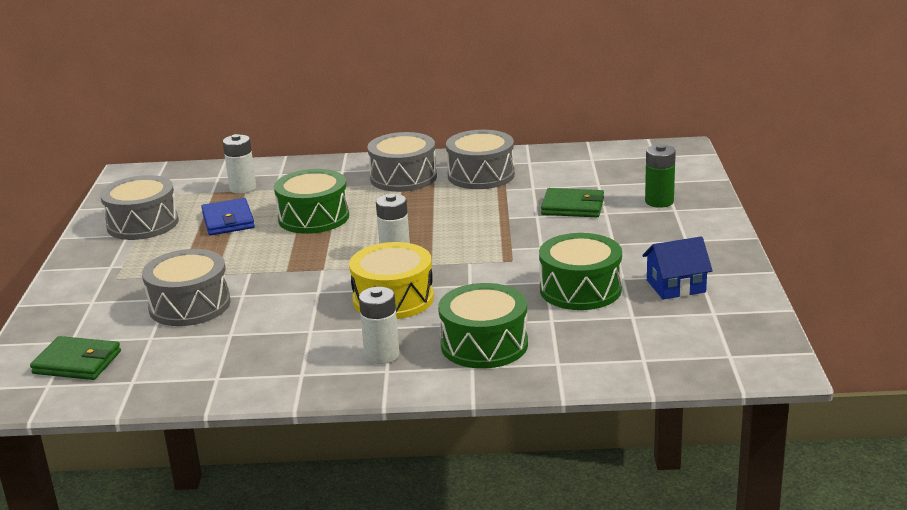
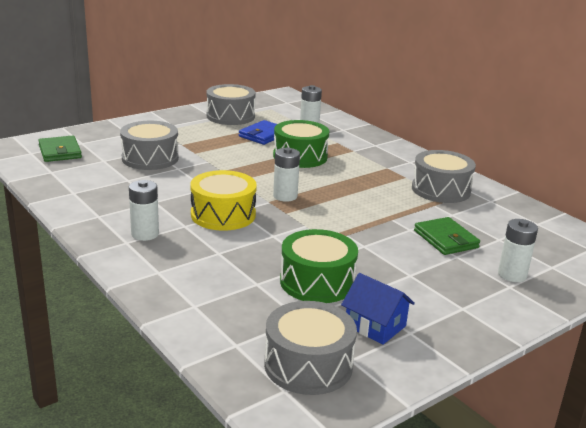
camera: 50 degrees right, 0 degrees up
(403, 177) = (395, 165): grey drum -> grey drum (308, 365)
(484, 344) = (193, 267): green drum -> none
(659, 202) = (512, 275): green battery -> white battery

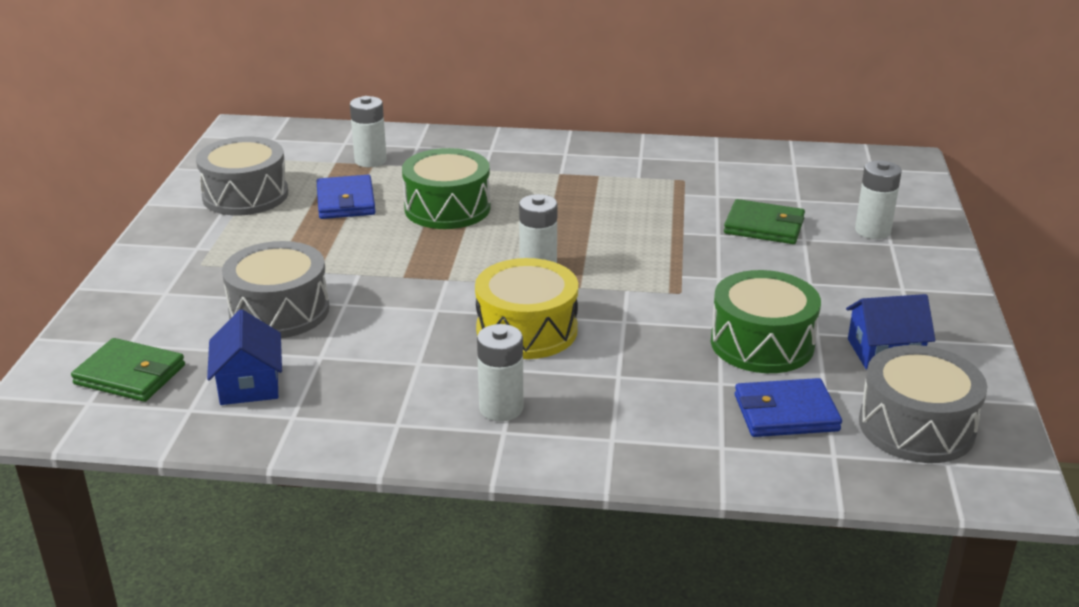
camera: 45 degrees left, 5 degrees up
(85, 175) = (249, 384): none -> blue house
(256, 314) = (786, 413): none -> blue wallet
(441, 190) = (656, 172): grey drum -> none

